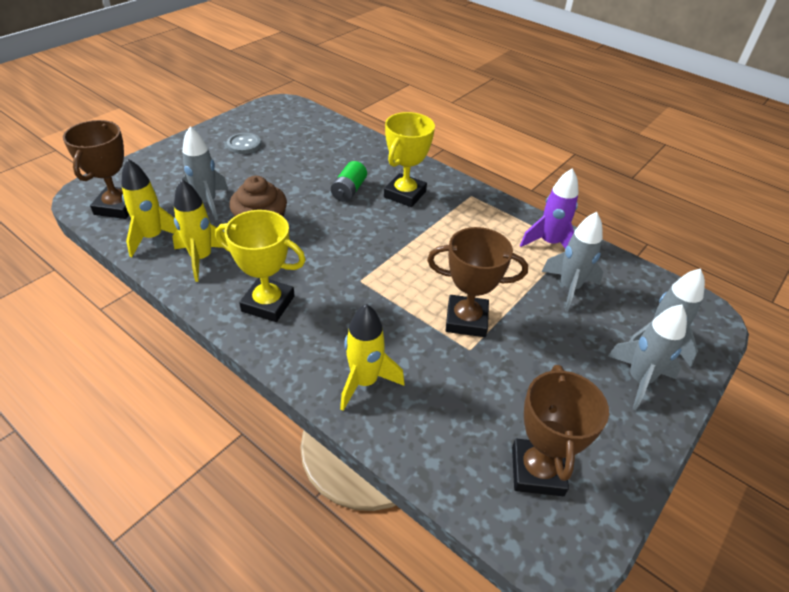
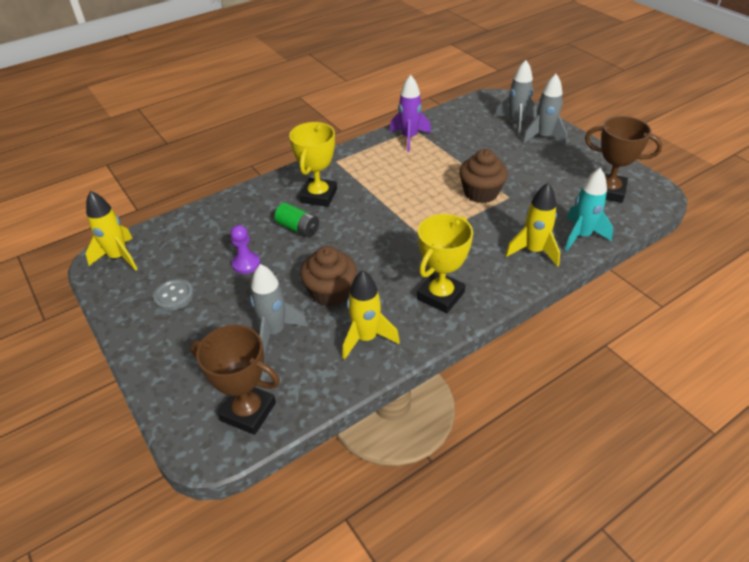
camera: 70 degrees left, 0 degrees up
(153, 237) = (319, 377): yellow rocket -> yellow rocket (119, 257)
(290, 171) = (246, 264): none -> purple pawn
(405, 194) = (318, 196): yellow trophy -> yellow trophy turned 60 degrees clockwise
(412, 435) = (581, 236): none -> turquoise rocket
(466, 320) = (481, 193): brown trophy -> brown cupcake
(569, 288) = (459, 141): grey rocket -> none

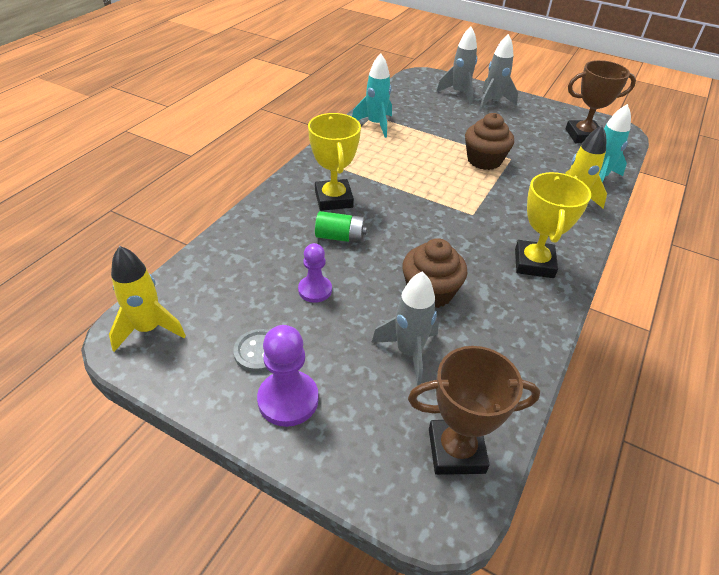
camera: 30 degrees left, 0 degrees up
(167, 334) = (288, 399): none -> purple pawn
(366, 338) = (504, 327): yellow rocket -> none
(409, 138) = (376, 125): purple rocket -> turquoise rocket

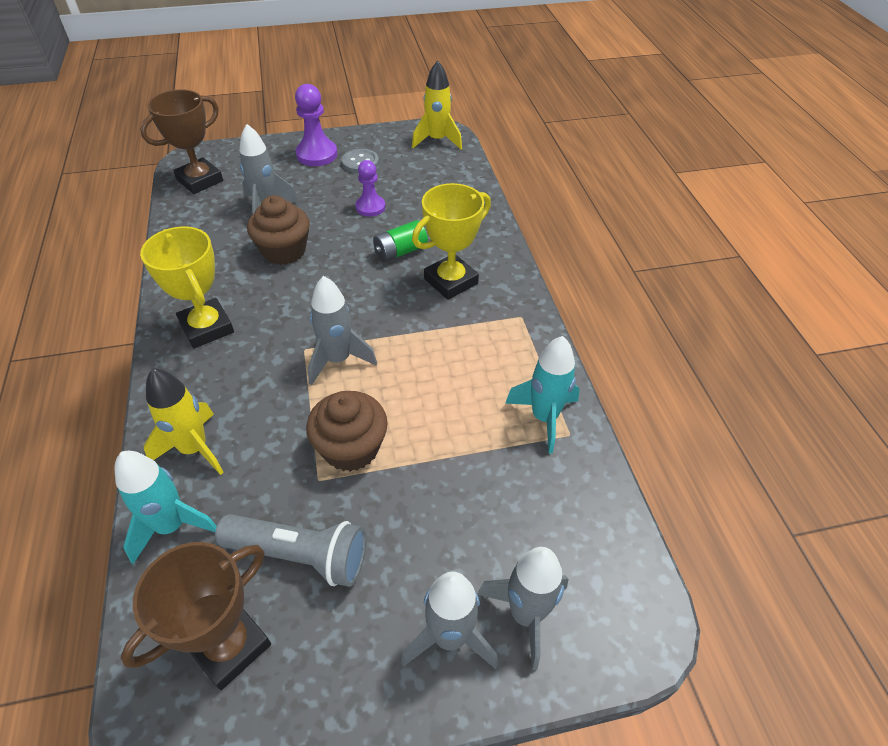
camera: 140 degrees right, 5 degrees up
(333, 199) = (451, 281): yellow trophy -> yellow trophy turned 75 degrees counterclockwise
(456, 197) = (338, 360): none -> grey rocket
(537, 142) = (300, 555): none -> grey flashlight

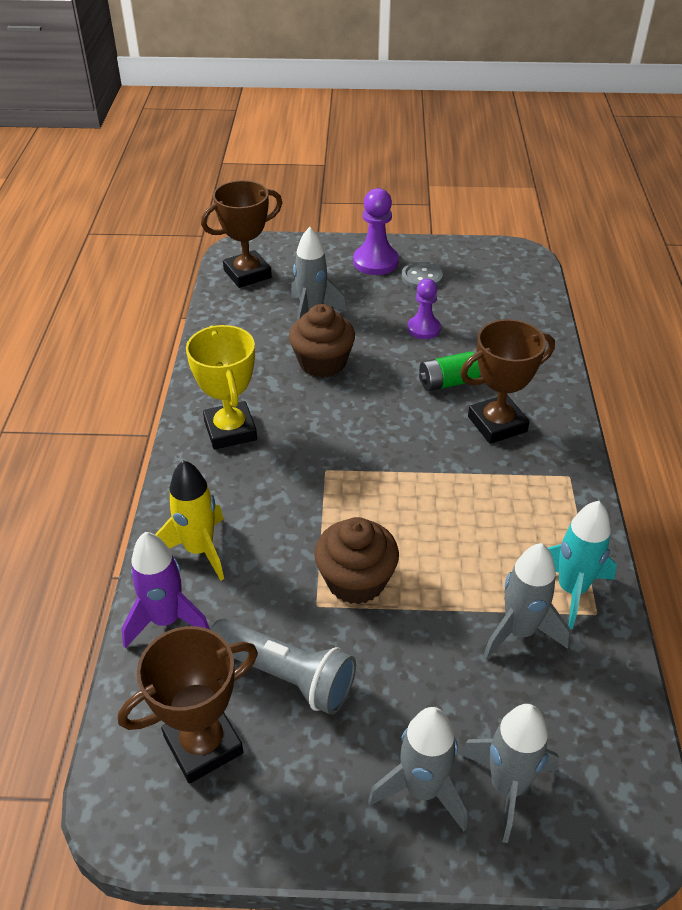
camera: 15 degrees right, 5 degrees down
(171, 526) = (166, 620): turquoise rocket -> purple rocket
(338, 360) = (358, 487): grey rocket -> grey rocket (519, 631)
(437, 140) = (513, 263): yellow rocket -> none
(451, 281) = (497, 424): yellow trophy -> brown trophy

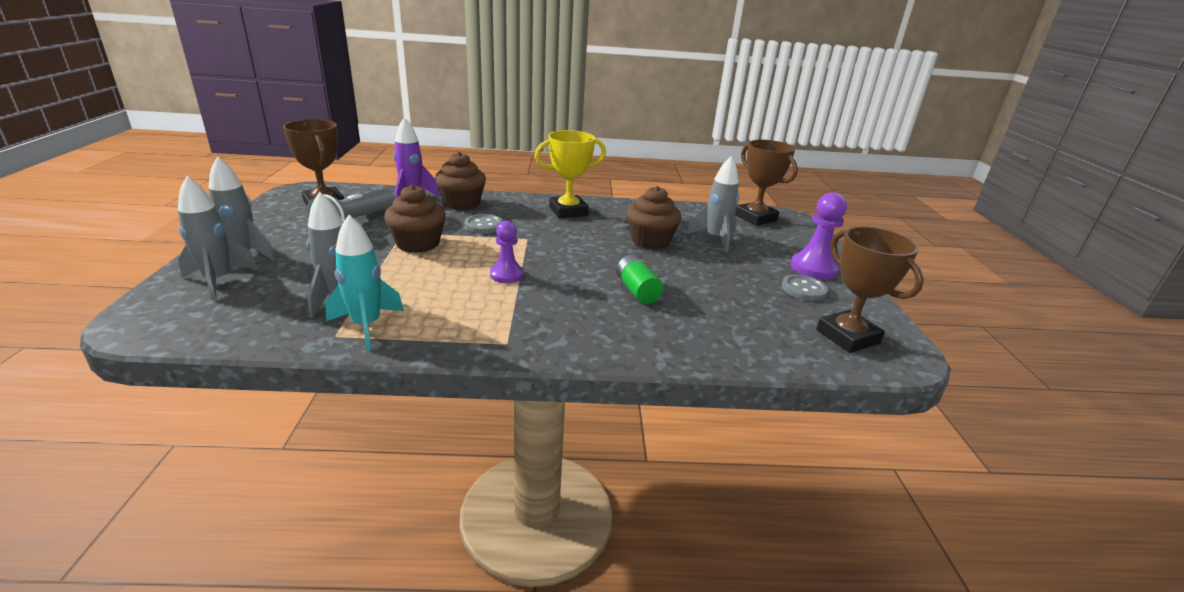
camera: 85 degrees right, 15 degrees down
(199, 550) = (461, 203): yellow rocket -> brown cupcake
(287, 516) = (484, 225): none -> grey button
(423, 329) = (716, 285): purple pawn -> purple pawn (507, 275)
(497, 424) = (581, 311): brown trophy -> brown trophy (847, 336)

